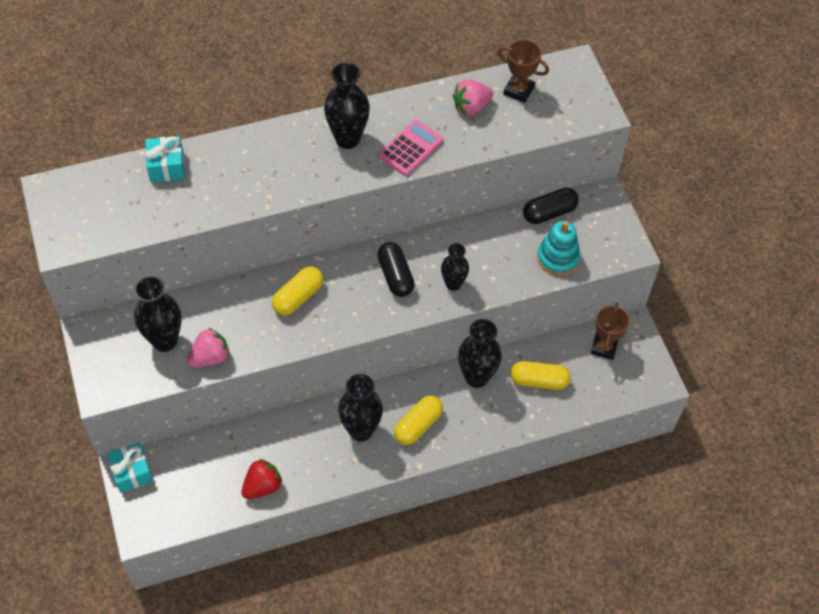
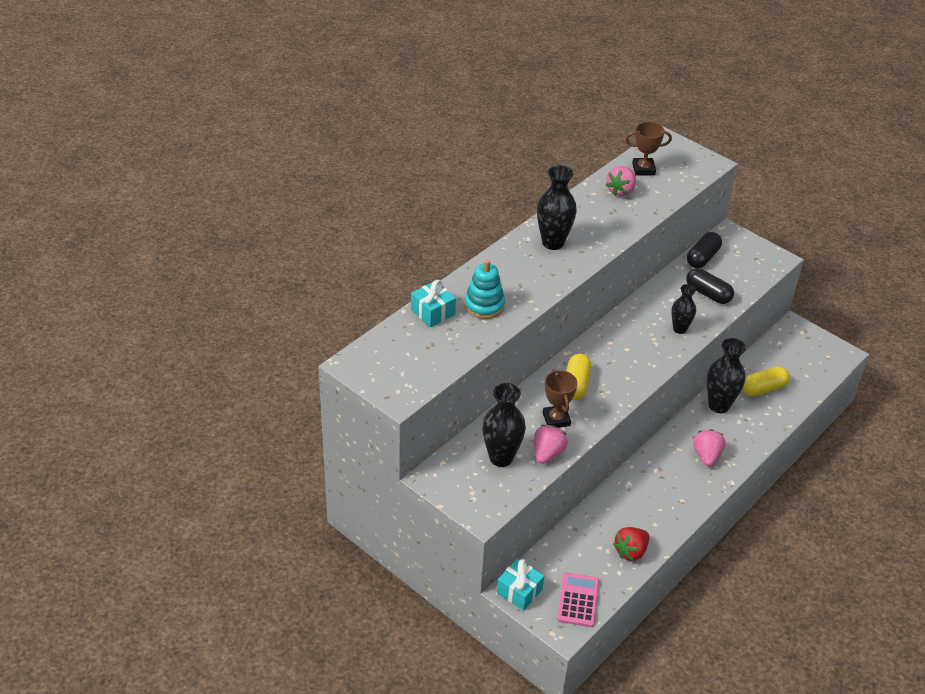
camera: 30 degrees left, 15 degrees down
(262, 486) = (630, 551): red strawberry -> red strawberry turned 150 degrees counterclockwise
(361, 430) = (669, 478): black vase -> none
(395, 276) = (633, 341): black capsule -> black capsule (708, 294)
(410, 148) = (604, 232): pink calculator -> pink calculator (578, 600)
(418, 425) = (706, 456): yellow capsule -> pink strawberry
(558, 257) = (735, 283): turquoise stacking toy -> turquoise stacking toy (484, 305)
(604, 347) = (787, 348): brown trophy -> brown trophy (556, 419)

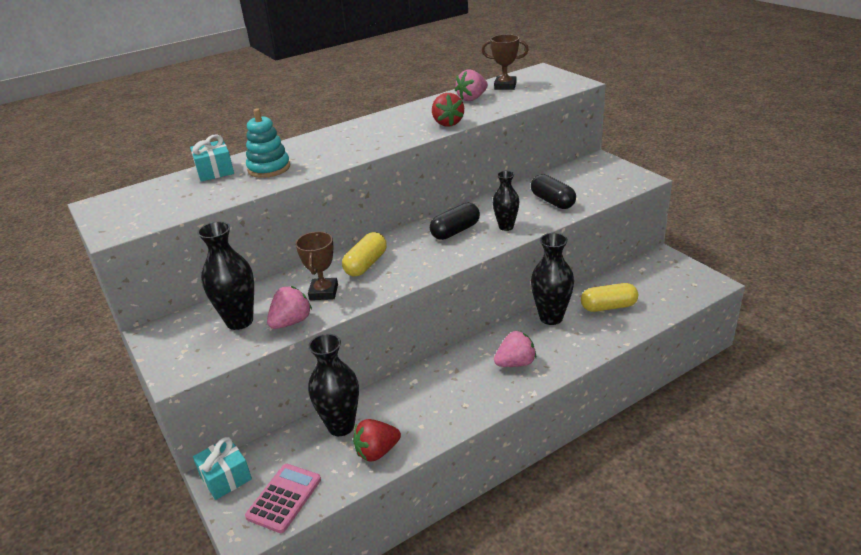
camera: 20 degrees right, 10 degrees down
(553, 243) = (377, 129): black vase -> black vase (341, 426)
(617, 231) = (447, 123): none -> red strawberry
(702, 258) = (561, 175): black capsule -> black capsule (455, 231)
(706, 456) = (515, 363): pink strawberry -> pink strawberry turned 45 degrees clockwise

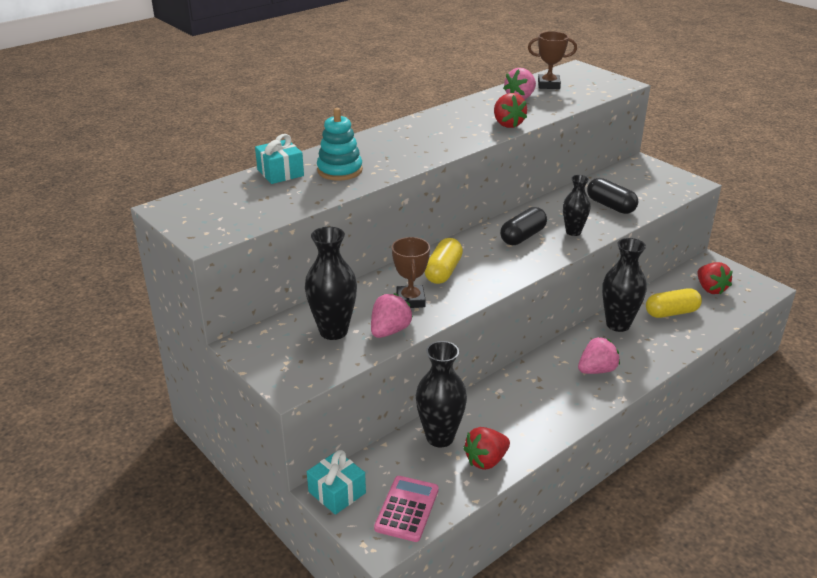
camera: 10 degrees left, 0 degrees up
(655, 283) = (710, 289): none -> red strawberry

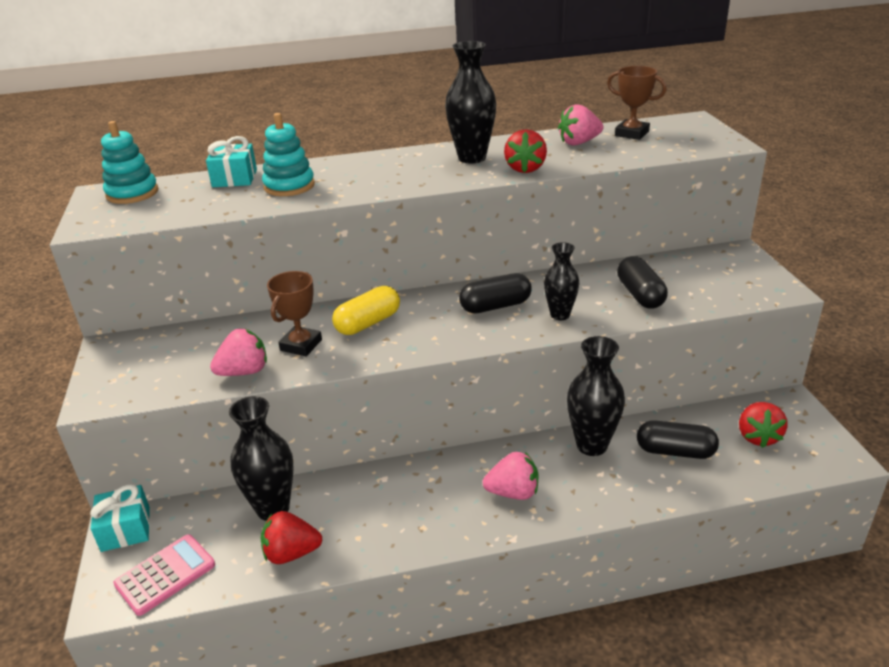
camera: 30 degrees right, 0 degrees up
(202, 203) = (132, 193): none -> turquoise stacking toy
(333, 331) = (195, 356): black vase -> black vase (472, 158)
(671, 313) = (675, 451): yellow capsule -> black capsule

